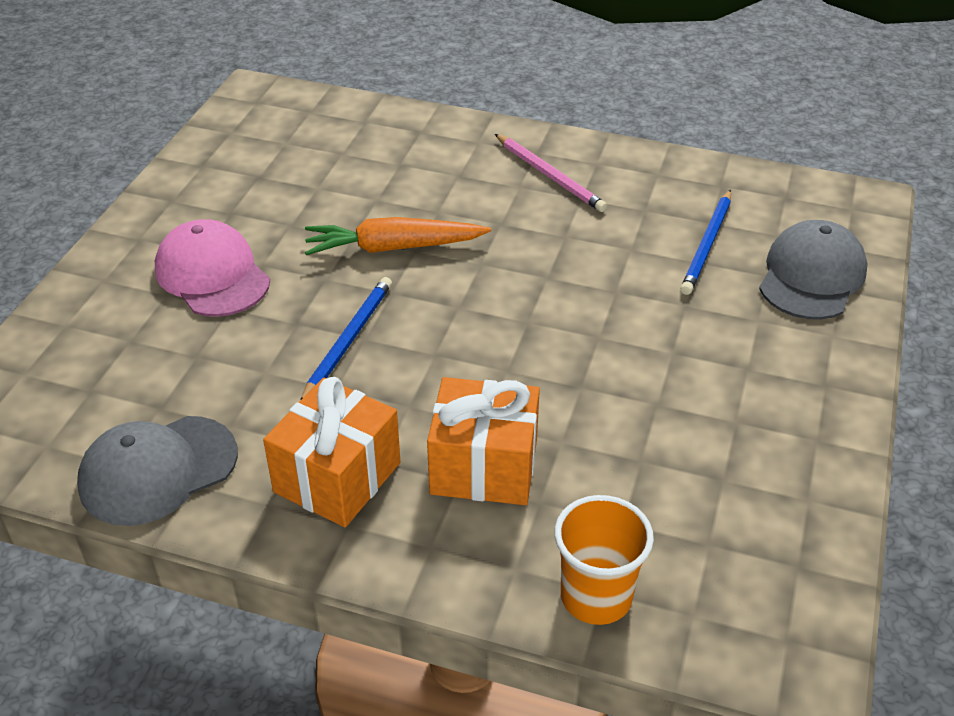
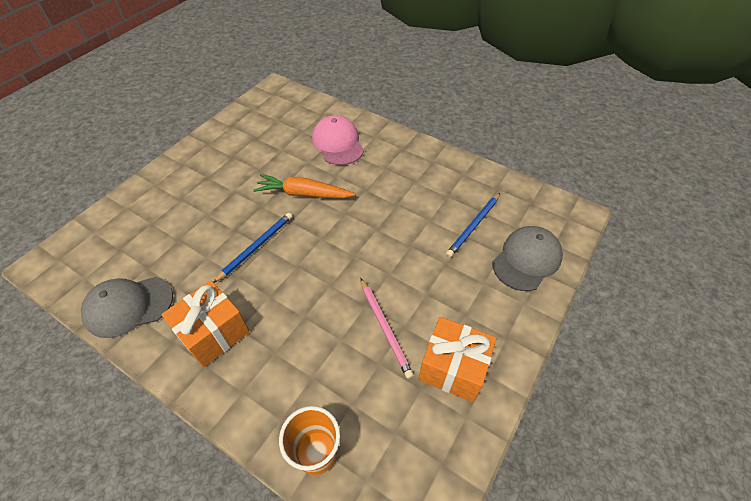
camera: 15 degrees right, 10 degrees up
(212, 275) = (207, 192): pink cap -> pink cap (338, 143)
(484, 467) = (292, 345): orange gift -> orange gift (453, 368)
(549, 175) = (404, 164): pink pencil -> pink pencil (385, 327)

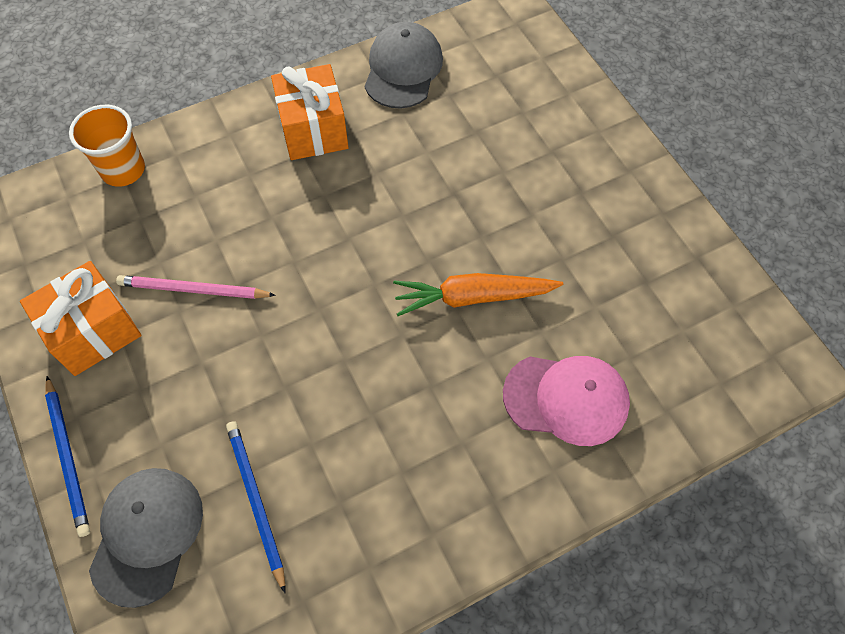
camera: 120 degrees right, 10 degrees up
(256, 247) = (408, 205): blue pencil -> blue pencil (68, 456)
(303, 194) = (473, 297): orange carrot -> orange carrot turned 135 degrees counterclockwise
(527, 259) = (147, 535): grey cap -> grey cap turned 150 degrees counterclockwise

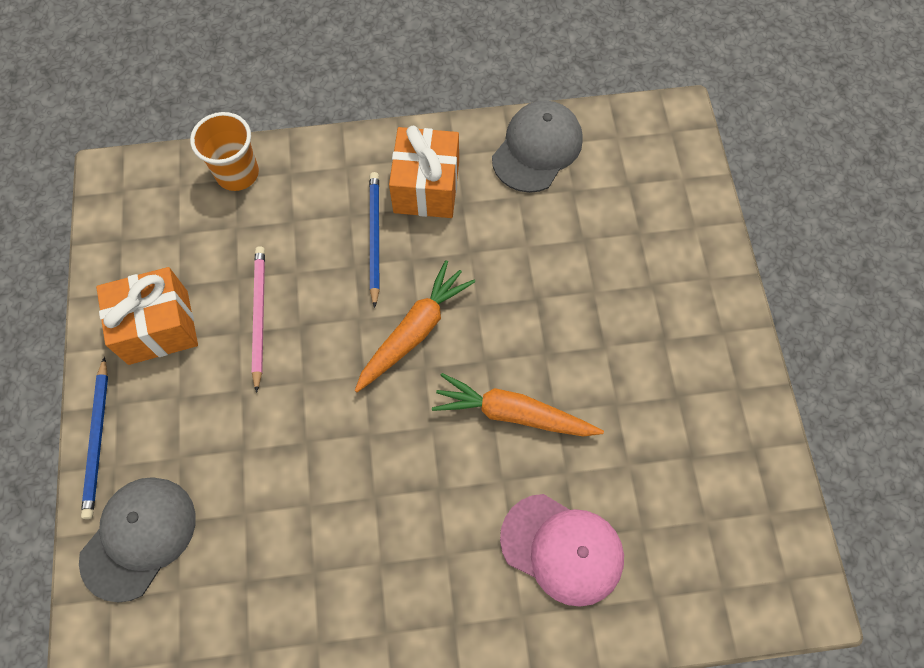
camera: 20 degrees right, 5 degrees up
(194, 290) = (259, 316): pink pencil -> pink pencil turned 60 degrees clockwise
(256, 502) = (241, 543): blue pencil -> blue pencil (374, 238)
(351, 256) = (414, 331): none -> orange carrot

